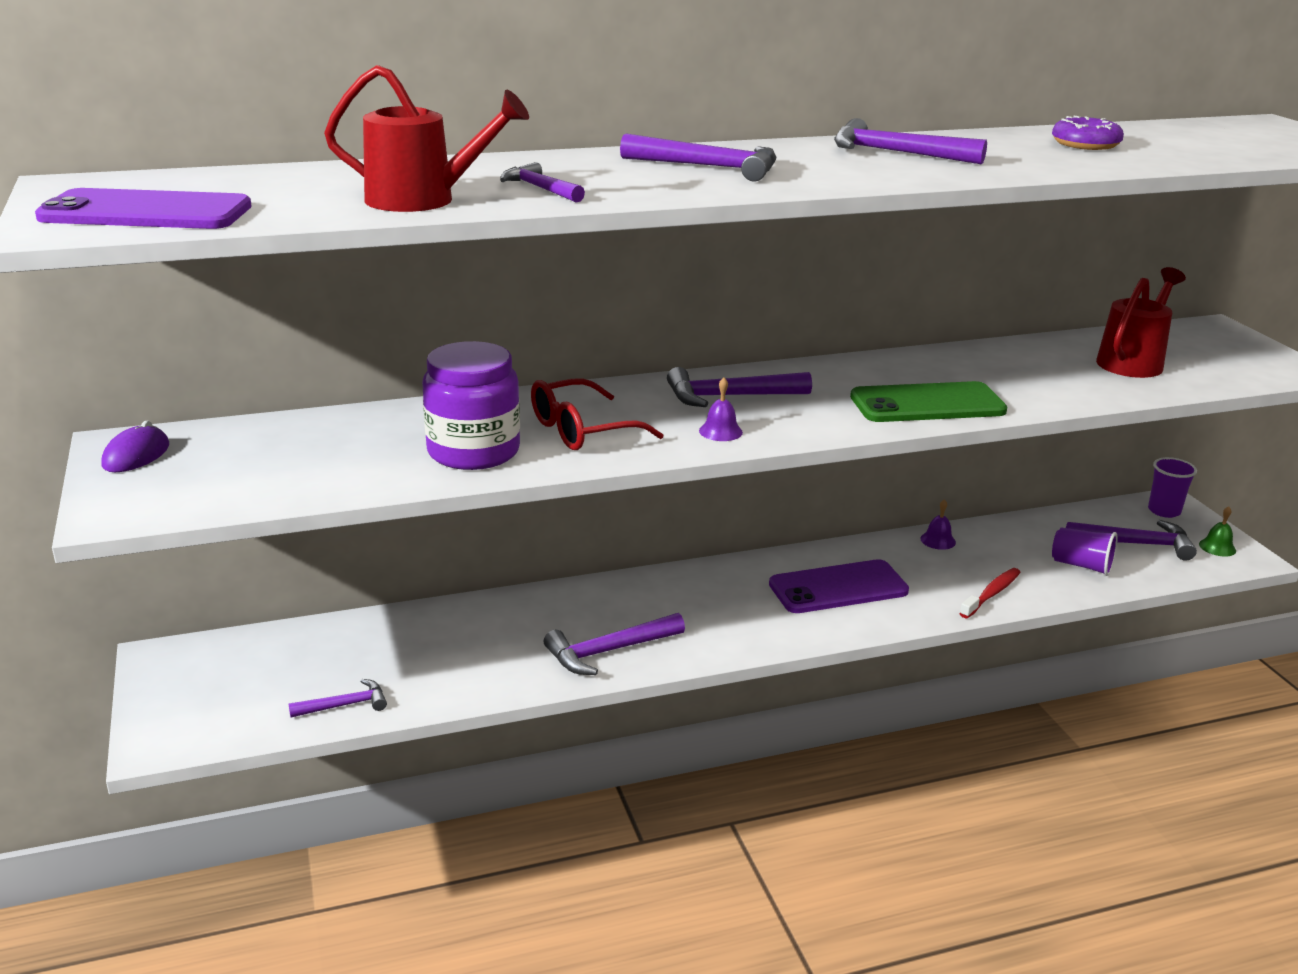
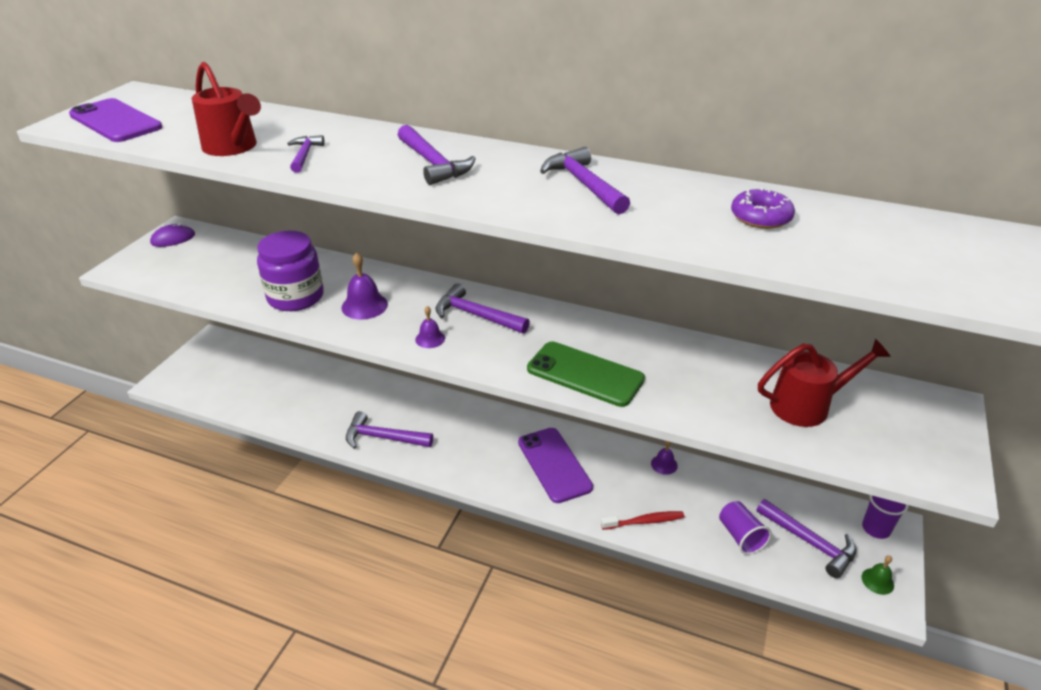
camera: 40 degrees right, 10 degrees up
(345, 705) = (243, 403): purple hammer -> none
(582, 430) = (364, 305): red glasses -> purple bell
(838, 588) = (554, 465): purple phone -> purple phone turned 45 degrees clockwise

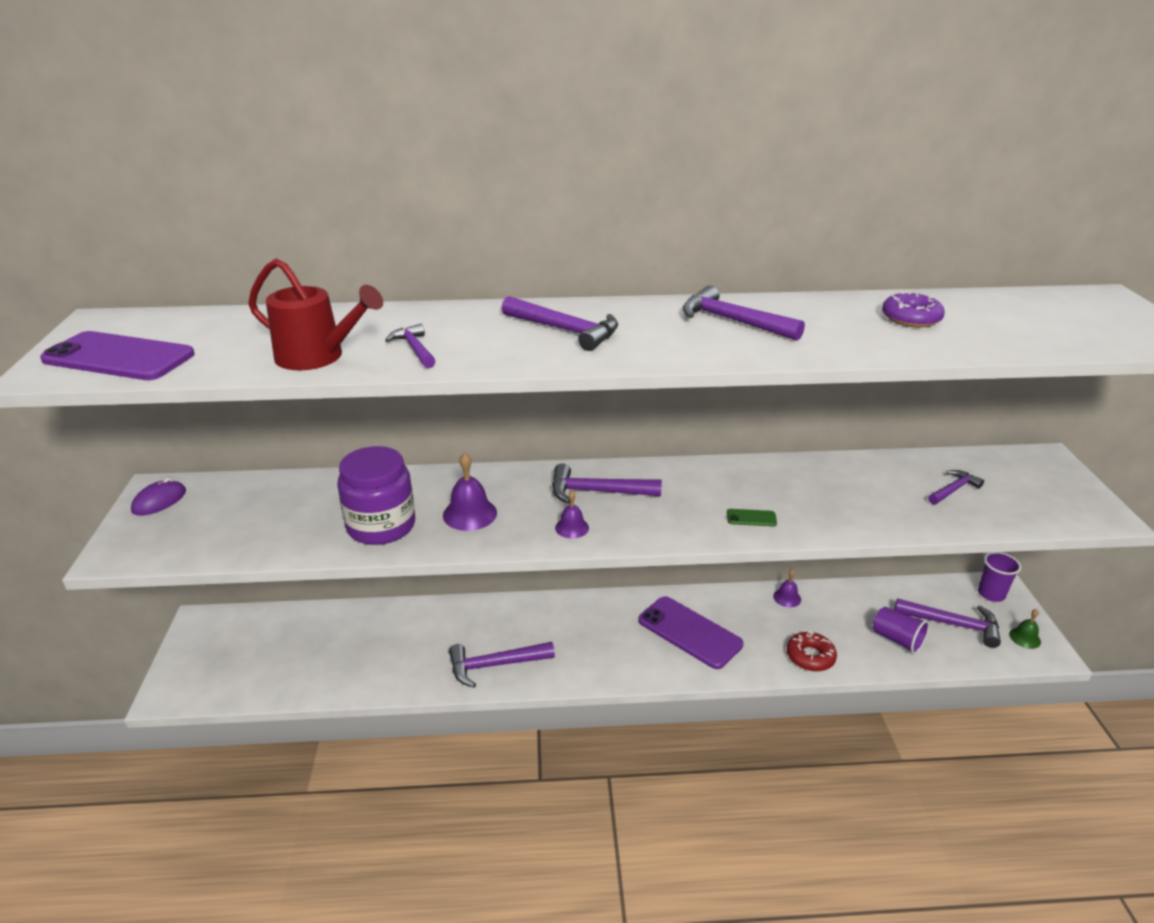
camera: 25 degrees left, 5 degrees down
(585, 374) = (751, 518): green phone -> green phone, size x0.41
(644, 521) = (810, 657): red toothbrush -> red donut
(808, 405) = (953, 489): red watering can -> purple hammer

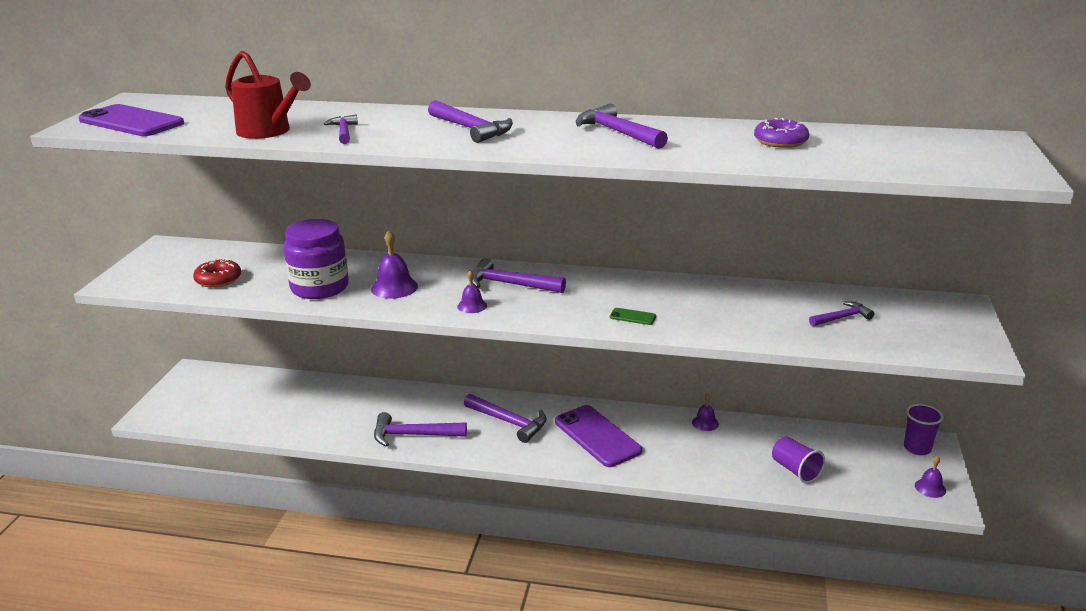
camera: 15 degrees right, 5 degrees down
(159, 501) = (163, 254): purple mouse -> none
(810, 657) = (701, 471): red donut -> red donut (218, 279)
(953, 624) = (860, 467): purple hammer -> purple hammer (509, 422)
(1024, 638) = (930, 488): green bell -> purple bell

